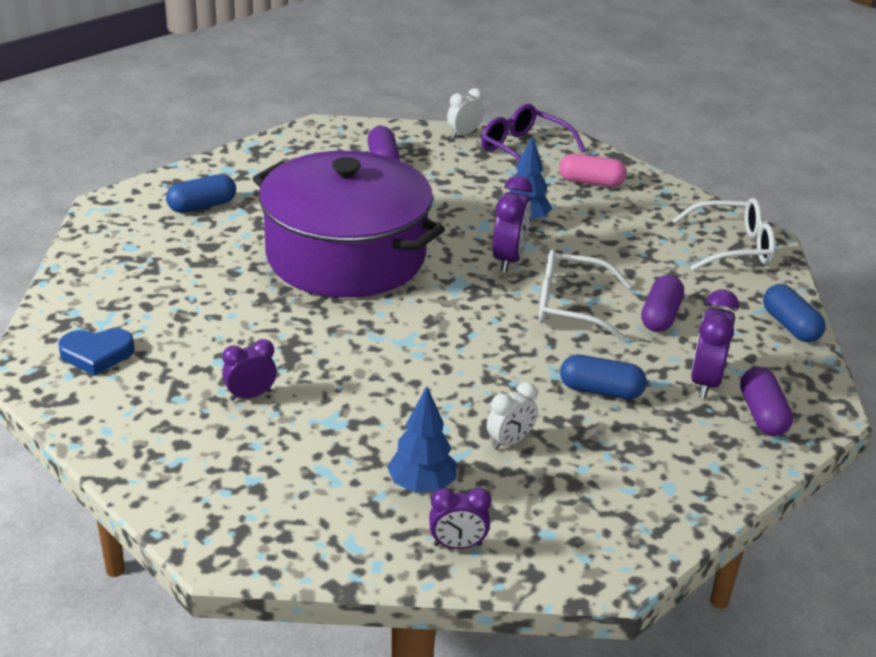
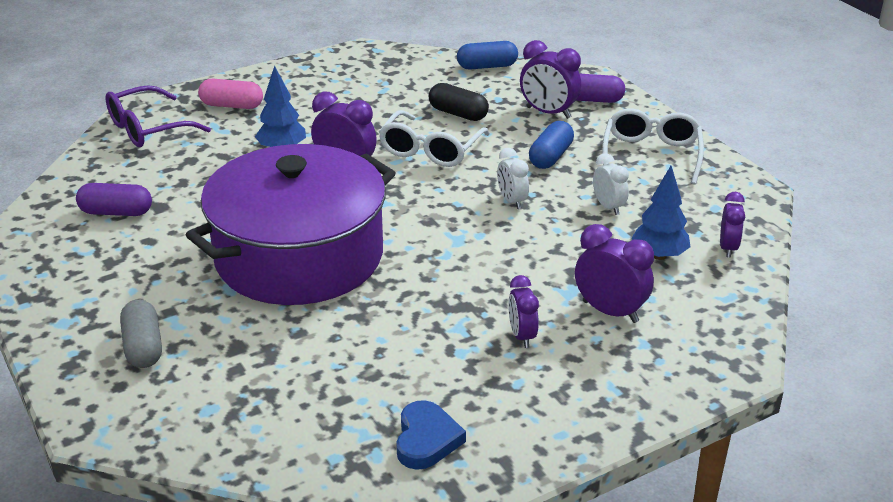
camera: 75 degrees left, 0 degrees up
(202, 206) = (143, 347): blue capsule -> grey capsule
(303, 452) = (610, 311): none -> purple clock
(464, 134) = (90, 156): white clock -> white clock (512, 201)
(591, 182) = (232, 105): pink capsule -> pink capsule turned 75 degrees clockwise
(660, 316) = (458, 114): purple capsule -> black capsule
(733, 247) = (370, 65): white glasses -> white glasses (651, 154)

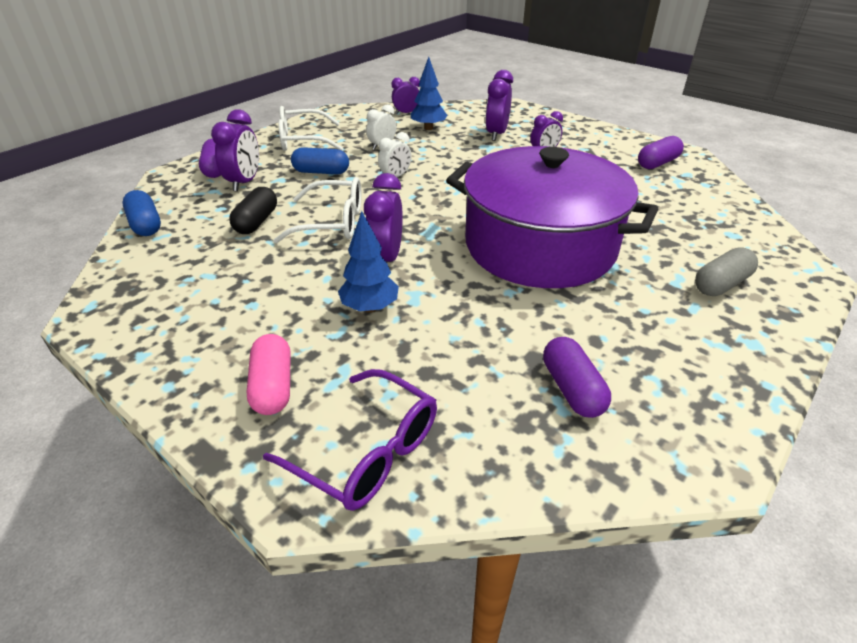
camera: 110 degrees left, 5 degrees up
(426, 439) = (657, 163): blue heart -> purple capsule

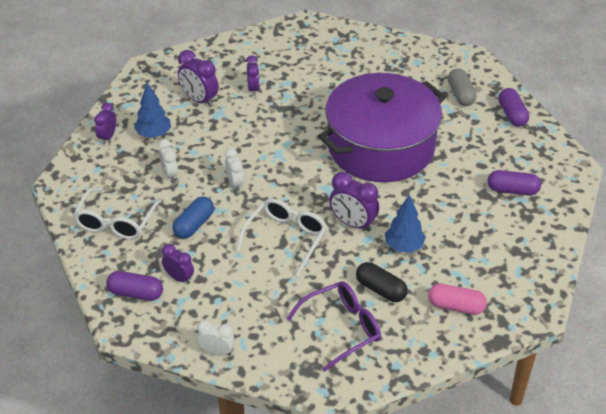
camera: 65 degrees left, 5 degrees up
(145, 225) = (217, 352): blue capsule -> white clock
(244, 182) = (179, 278): purple clock -> purple clock, size x0.65
(256, 222) = (257, 282): black capsule -> black capsule (381, 289)
(368, 452) = (521, 279): purple glasses -> purple glasses (342, 328)
(657, 163) = (311, 43): purple capsule -> purple capsule (512, 115)

